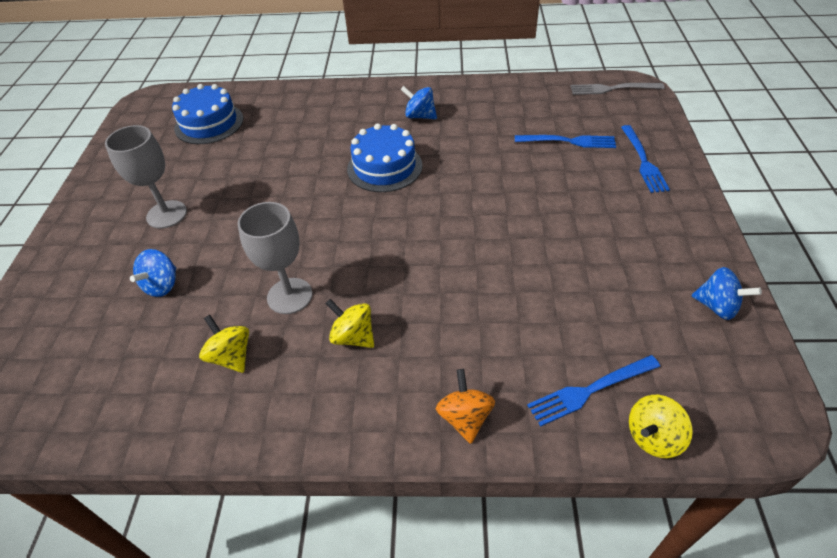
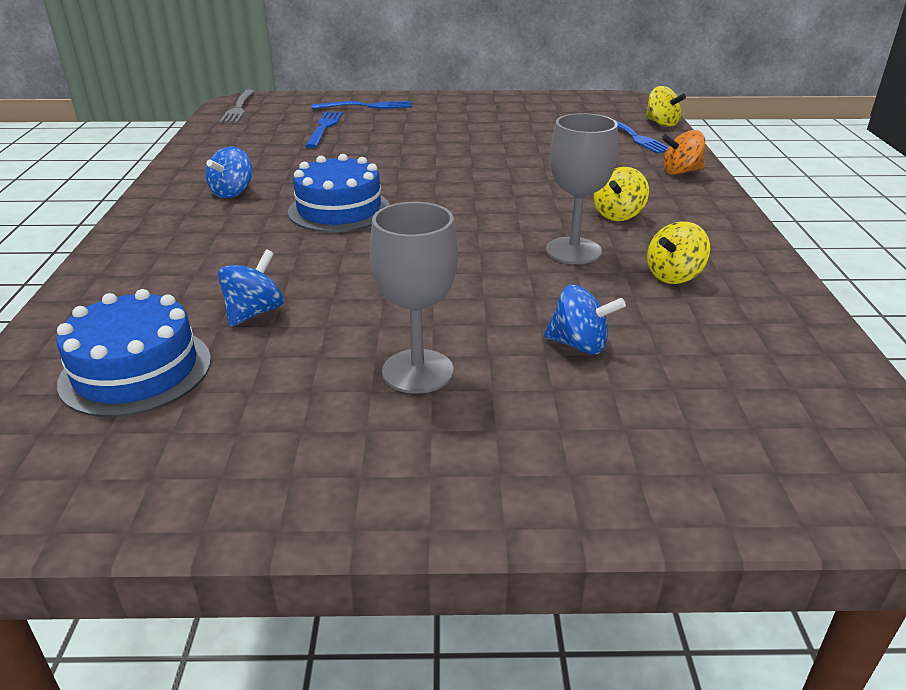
camera: 95 degrees left, 15 degrees down
(717, 306) = (541, 101): blue spinning top -> blue spinning top (254, 312)

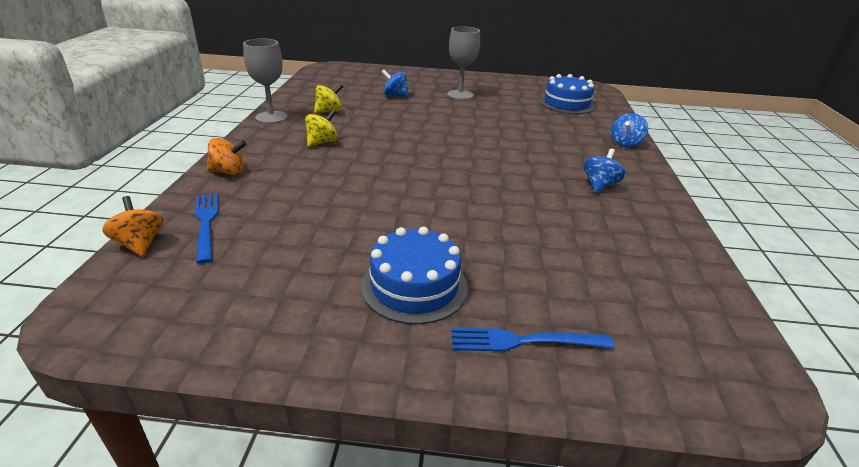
camera: 175 degrees left, 0 degrees up
(238, 108) = (731, 357): grey fork -> none
(254, 312) = (533, 116): blue spinning top -> blue spinning top (625, 143)
(324, 128) = (566, 279): blue fork -> none
(339, 210) = (510, 163): blue cake -> blue cake (414, 286)
(573, 251) = (369, 126): grey goblet -> grey goblet (271, 117)
(661, 124) = (140, 244): yellow spinning top -> orange spinning top

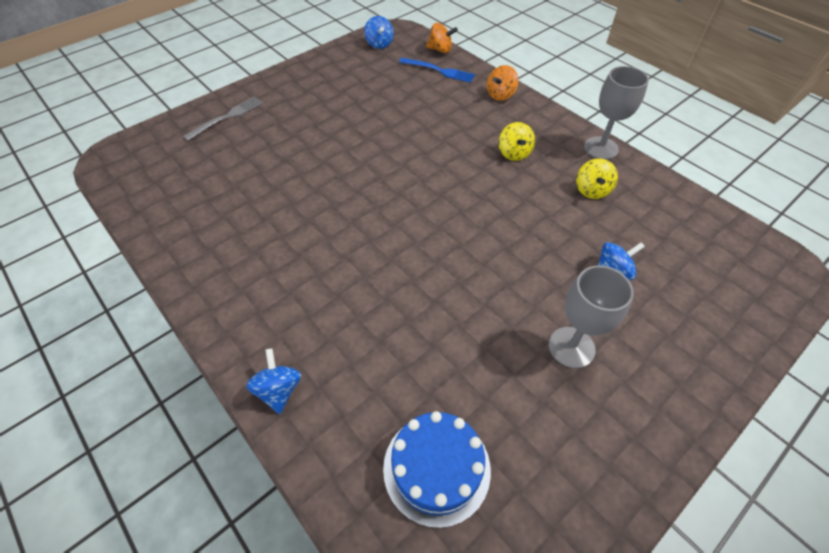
camera: 135 degrees right, 20 degrees up
(414, 286) = (300, 108): blue cake -> none
(523, 341) = (227, 117): blue fork -> grey fork
(599, 185) = (260, 269): blue spinning top -> blue spinning top (379, 44)

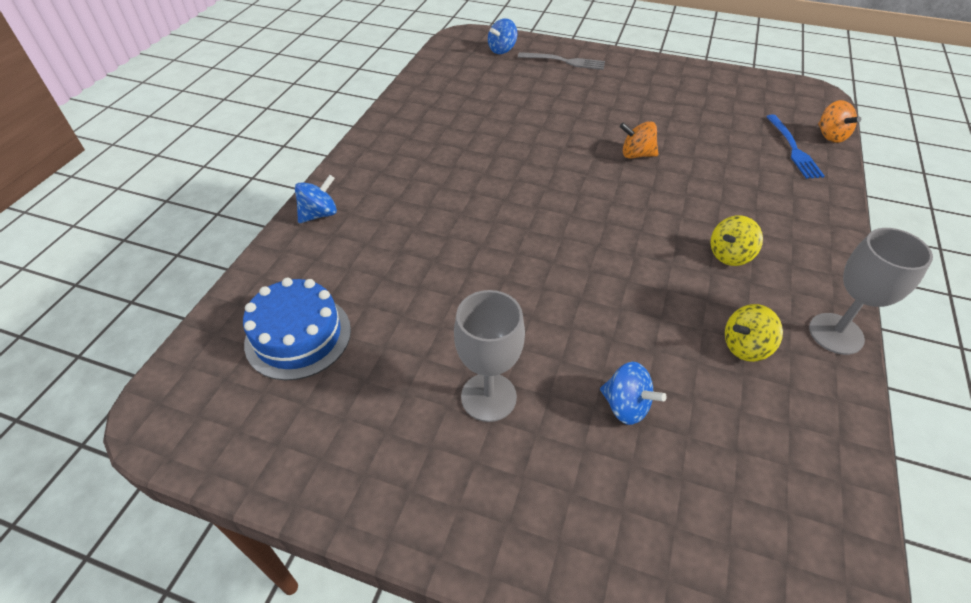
camera: 60 degrees right, 5 degrees down
(379, 44) = (776, 94): blue spinning top -> blue spinning top (502, 50)
(500, 95) = (817, 209): orange spinning top -> orange spinning top (636, 155)

